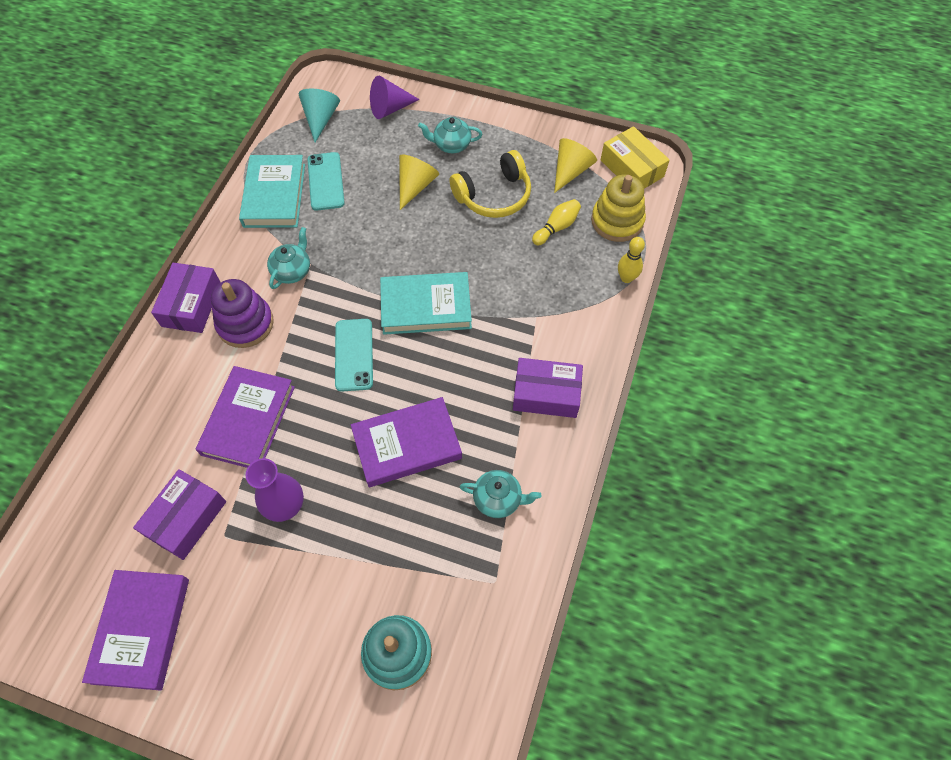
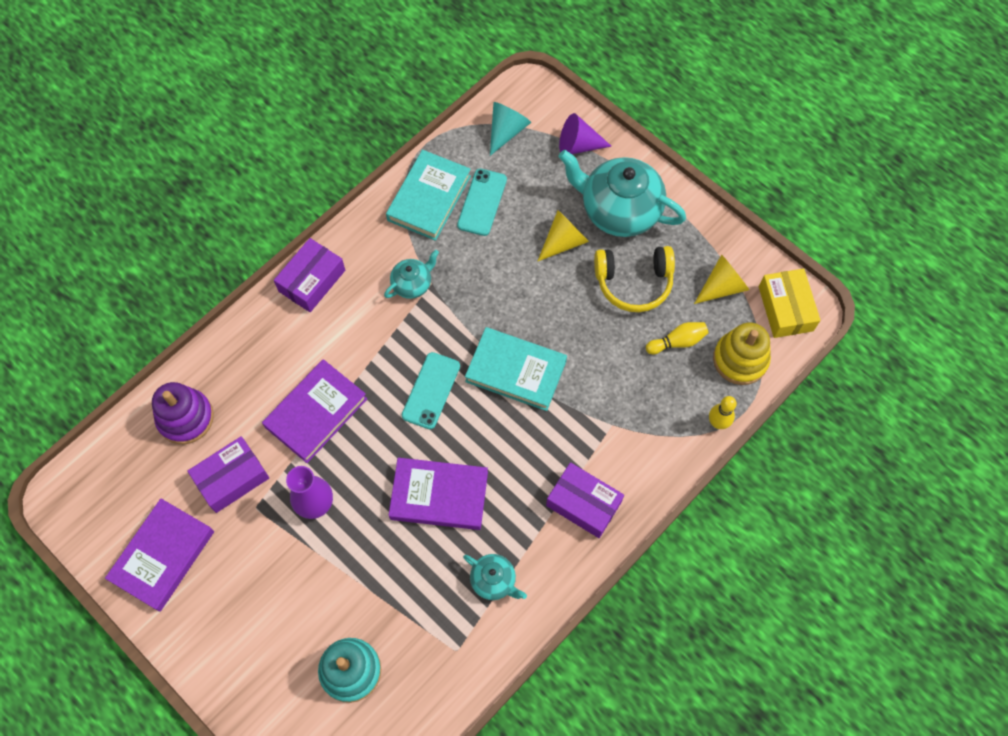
camera: 25 degrees right, 5 degrees up
(245, 324) = (350, 319): purple stacking toy -> purple stacking toy (185, 418)
(451, 145) = (619, 210): turquoise teapot -> turquoise teapot, size x2.05

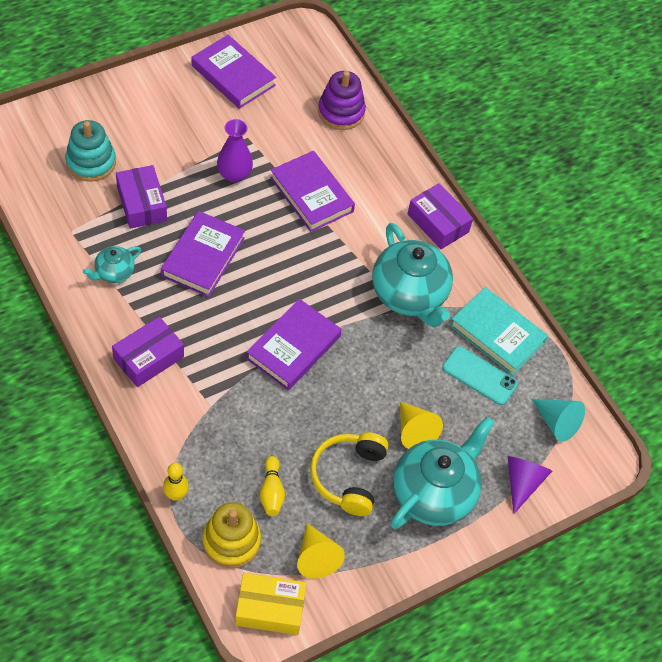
camera: 100 degrees right, 10 degrees down
(232, 478) = (277, 128): purple box -> purple box (141, 204)
(412, 284) = (409, 295): turquoise teapot -> turquoise teapot, size x2.05
(431, 390) = (300, 279): turquoise phone -> none
(516, 371) = (293, 347): turquoise book -> purple book

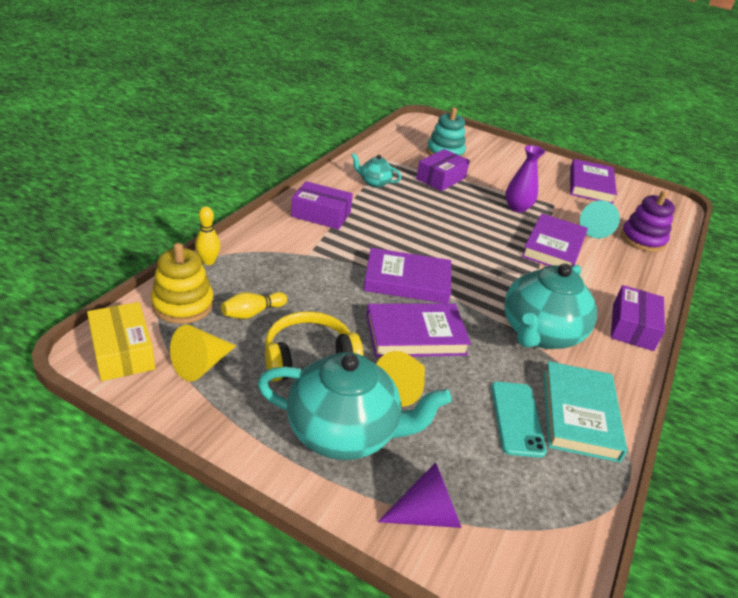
camera: 60 degrees right, 20 degrees down
(203, 257) = (432, 214): purple book -> purple book (415, 335)
(557, 423) = (537, 518): turquoise cone -> turquoise cone (593, 229)

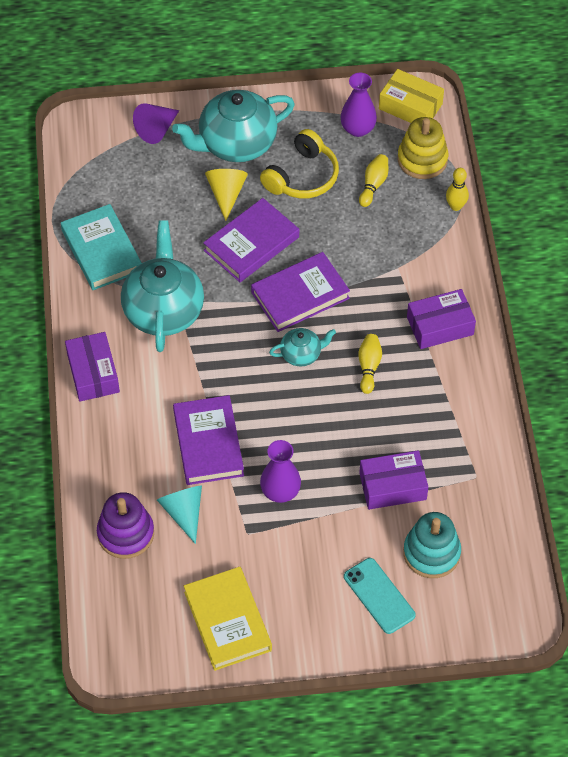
camera: 150 degrees right, 20 degrees up
(201, 365) = (358, 129): yellow cone -> purple vase
(374, 182) = (446, 419): turquoise teapot -> turquoise teapot (301, 354)
(397, 223) = (369, 367): none -> yellow bowling pin
(441, 178) = (392, 486): purple box -> purple box turned 75 degrees clockwise
(517, 418) = (141, 220): turquoise phone -> turquoise phone (379, 596)
(590, 185) = (228, 621): purple book -> yellow book

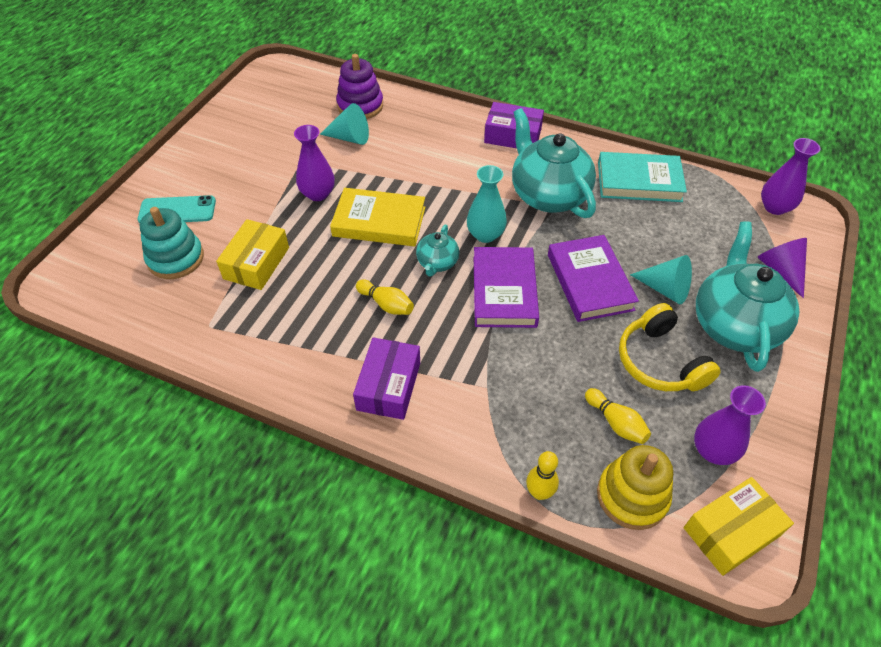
camera: 120 degrees right, 5 degrees down
(77, 149) = (775, 207): none -> purple vase
(164, 310) = (548, 195): turquoise teapot -> turquoise teapot turned 150 degrees counterclockwise
(208, 443) = (397, 172): purple book -> none
(226, 194) = (665, 289): yellow cone -> turquoise cone
(228, 621) = (246, 127): yellow book -> yellow book (379, 222)
(245, 335) = (485, 234): none -> turquoise vase
(392, 486) = (256, 263): purple box -> yellow box

